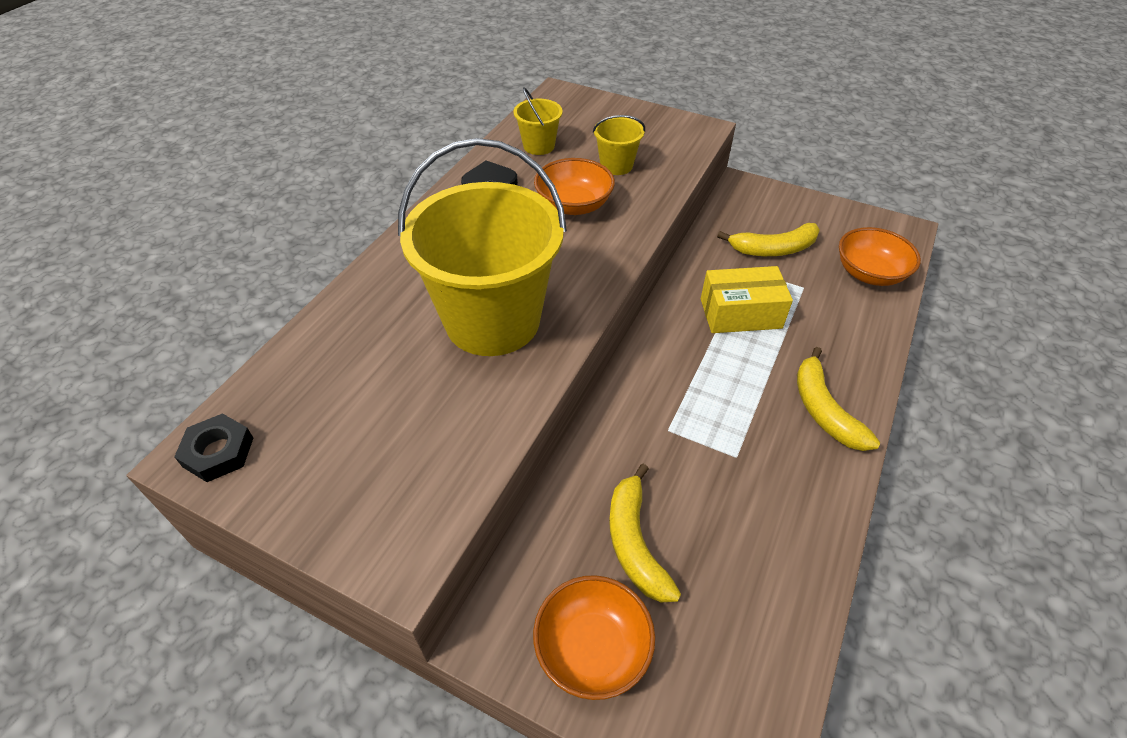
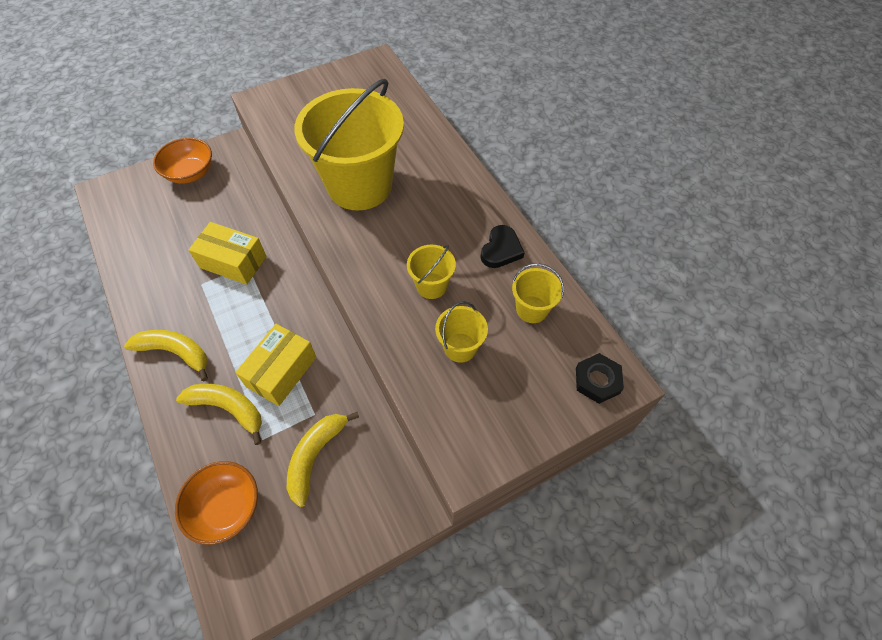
camera: 125 degrees right, 10 degrees up
(218, 452) = (371, 67): black nut -> black nut (597, 380)
(574, 205) = (431, 286): orange bowl -> yellow bucket
(634, 542) = (211, 212): yellow banana -> yellow banana (229, 408)
(678, 447) = (233, 262): none -> yellow box

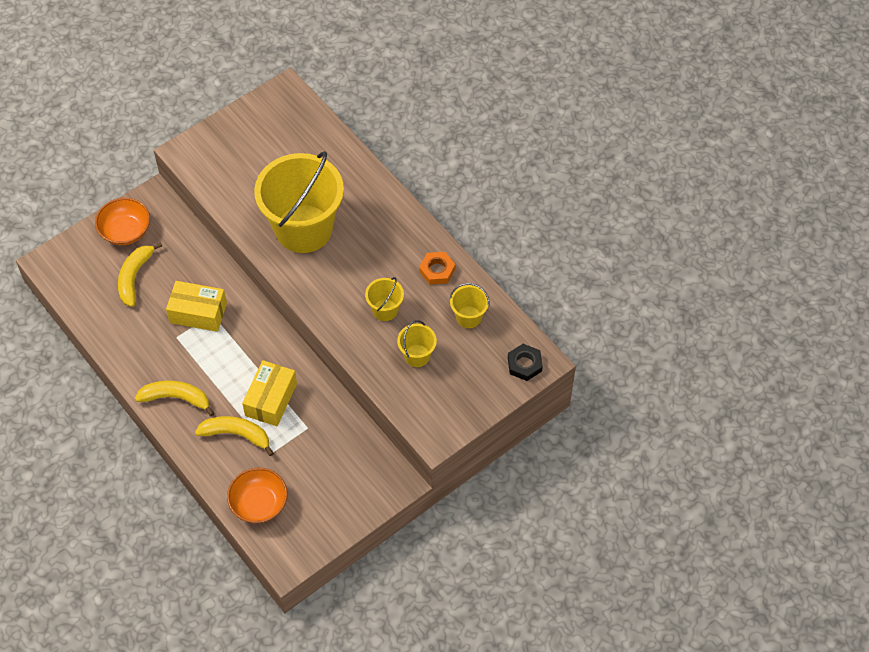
camera: 10 degrees left, 0 degrees up
(315, 455) = (317, 457): yellow banana -> yellow banana (134, 277)
(501, 250) = (437, 270): black heart -> orange nut

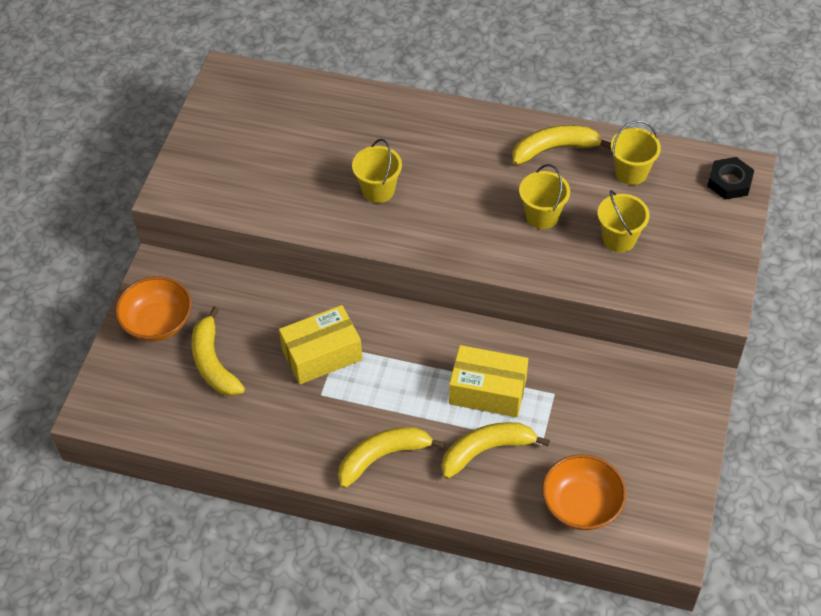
camera: 35 degrees left, 5 degrees down
(271, 399) = (488, 391): yellow box -> yellow box turned 60 degrees counterclockwise
(303, 229) = (378, 190): yellow bucket -> yellow bucket, size x0.43
(437, 270) = (555, 149): orange nut -> yellow banana

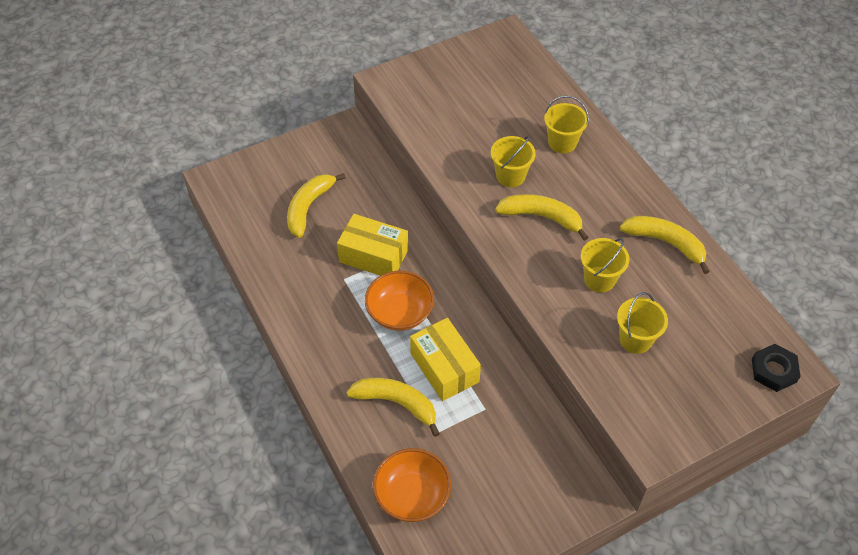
camera: 45 degrees right, 0 degrees up
(157, 322) = (308, 159): orange bowl -> orange bowl (399, 312)
(383, 456) = (332, 348): yellow banana -> yellow banana (542, 217)
(631, 172) = (703, 302): yellow bucket -> yellow bucket (562, 142)

